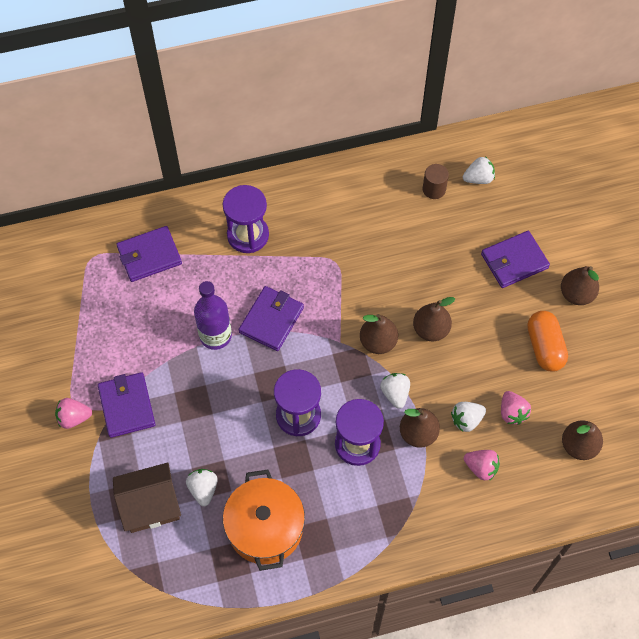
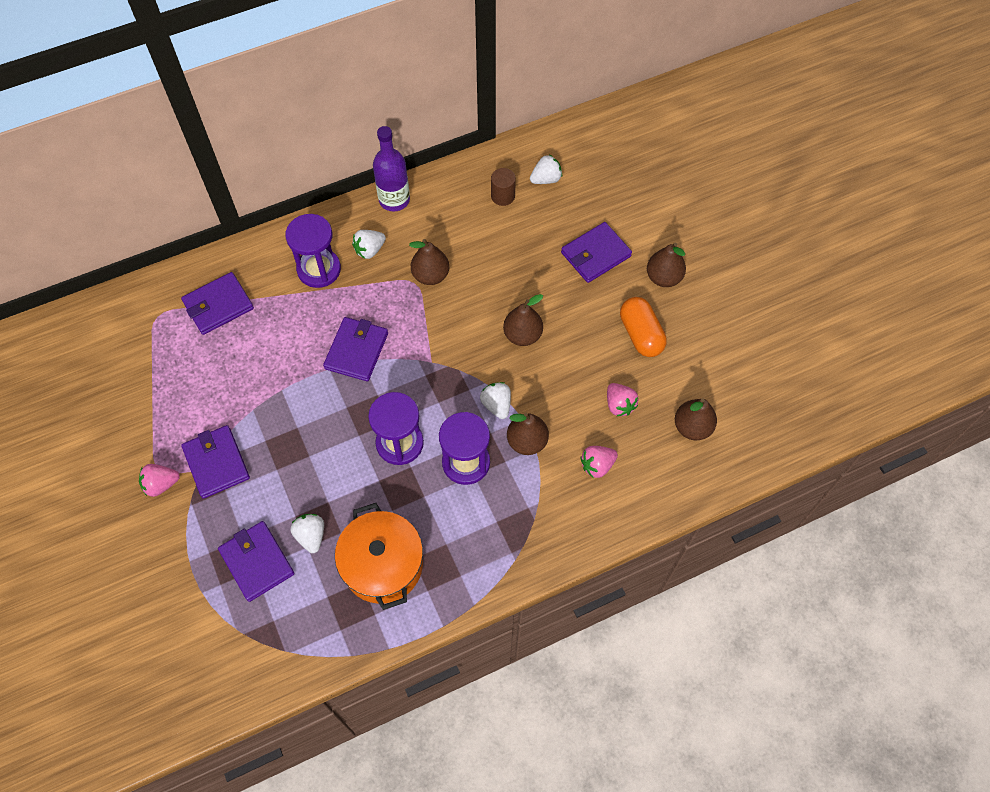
camera: 10 degrees left, 0 degrees up
(150, 505) = (257, 562): brown house -> purple wallet
(215, 336) = (300, 376): purple bottle -> purple bottle (394, 200)
(378, 342) = (470, 356): brown pear -> brown pear (430, 275)
(466, 420) = (574, 420): white strawberry -> white strawberry (369, 250)
(481, 468) = (597, 465): pink strawberry -> pink strawberry turned 135 degrees clockwise

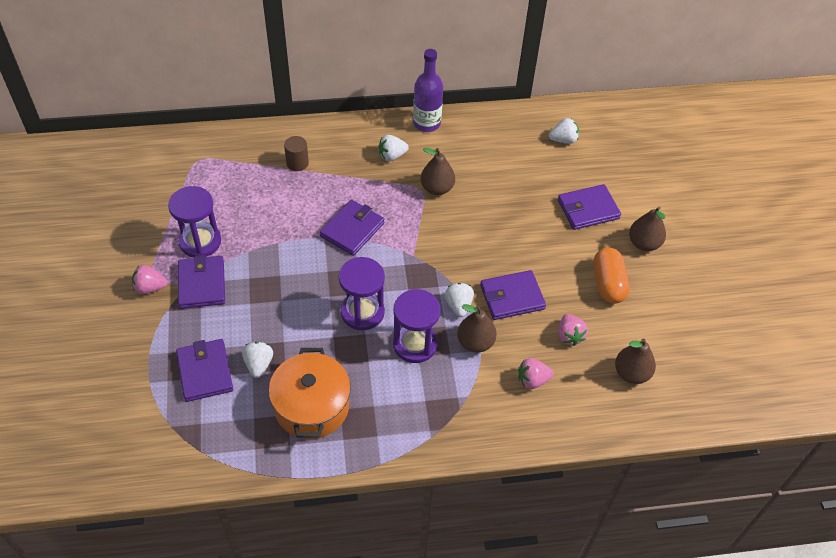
camera: 15 degrees right, 10 degrees down
(218, 305) = (250, 165): purple wallet -> purple wallet (512, 297)
(319, 269) = (344, 159): purple hourglass -> purple hourglass (200, 242)
(503, 196) = (521, 143): brown cylinder -> brown cylinder (297, 163)
(522, 335) = (501, 256): brown pear -> none

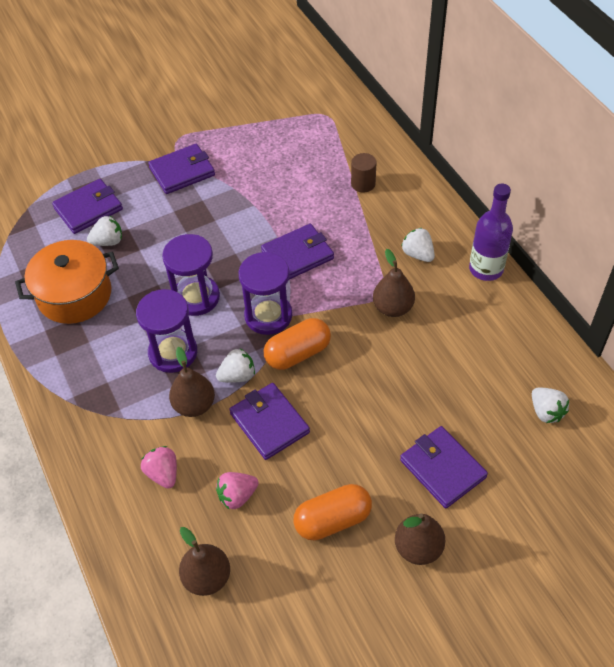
camera: 75 degrees right, 0 degrees up
(150, 287) = (164, 141): pink strawberry -> none
(200, 242) = (229, 152): purple hourglass -> purple hourglass (268, 316)
(352, 230) = (297, 255): purple wallet -> purple wallet turned 45 degrees counterclockwise
(454, 260) = (298, 353): none -> orange capsule

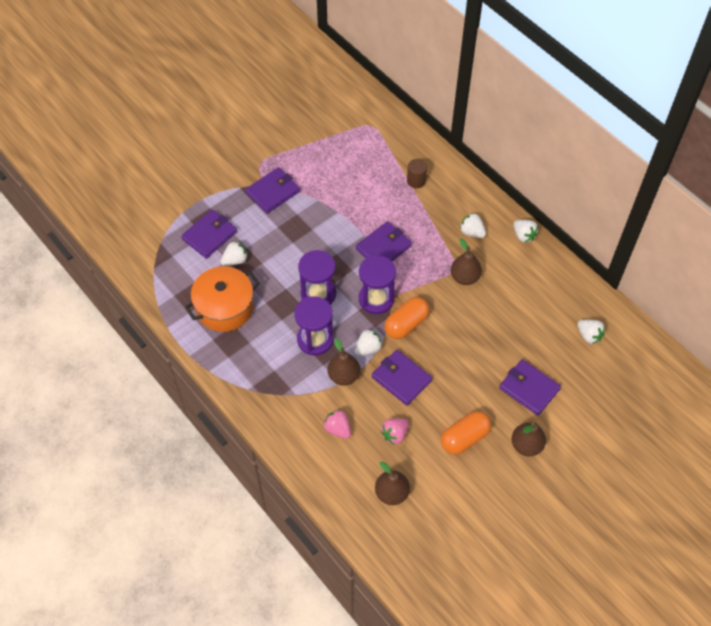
camera: 15 degrees left, 5 degrees up
(486, 269) = (523, 236): purple bottle -> white strawberry

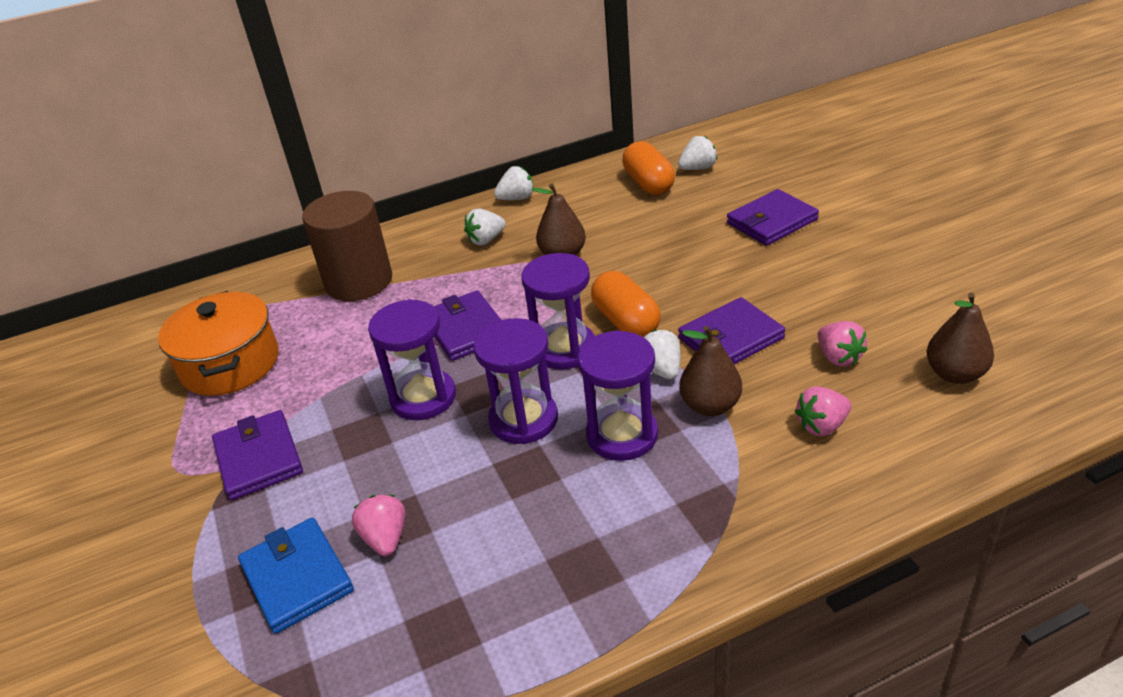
camera: 70 degrees left, 20 degrees down
(209, 235) = (297, 578): purple wallet -> blue wallet
(225, 308) = (496, 570): orange pot -> orange pot (230, 364)
(235, 260) = (385, 538): white strawberry -> pink strawberry
(326, 245) = (423, 398): none -> purple hourglass
(416, 181) = (359, 281): brown cylinder -> brown cylinder, size x2.12
(464, 438) = (850, 286): orange capsule -> orange capsule (648, 183)
(526, 445) = (866, 234): brown pear -> none

